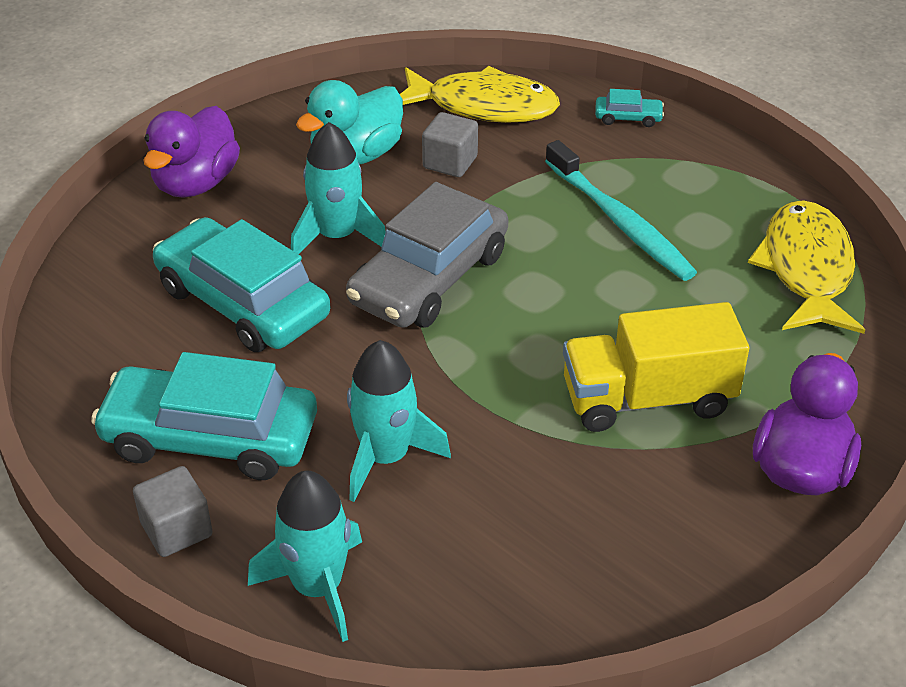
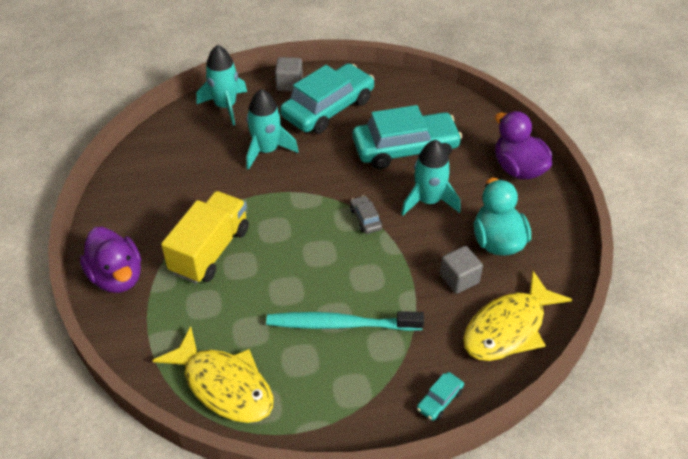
camera: 125 degrees right, 5 degrees up
(429, 278) = (365, 219): grey car -> grey car, size x0.41

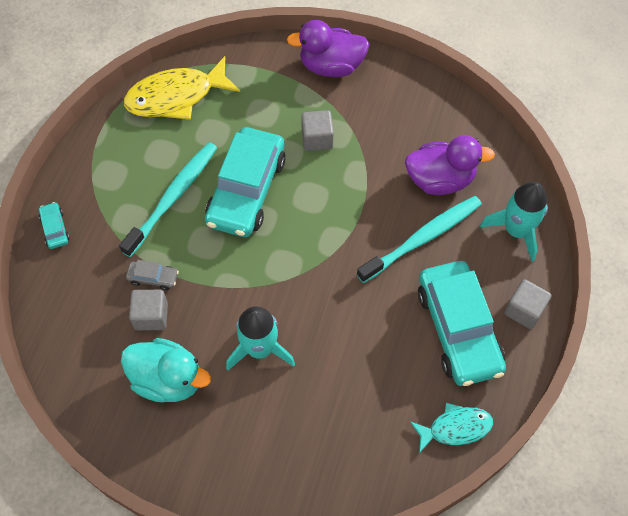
camera: 120 degrees right, 15 degrees up
(210, 251) = (317, 139): yellow truck -> grey cube
(267, 150) = (422, 238): turquoise rocket -> turquoise toothbrush
(365, 219) = (274, 278): grey car -> grey car (153, 278)
(399, 87) = (455, 428): none -> turquoise fish
(405, 149) = (347, 372): turquoise car -> turquoise car (246, 190)
(508, 328) = (74, 323): yellow fish -> none
(518, 169) = (246, 472): purple duck -> purple duck (440, 180)

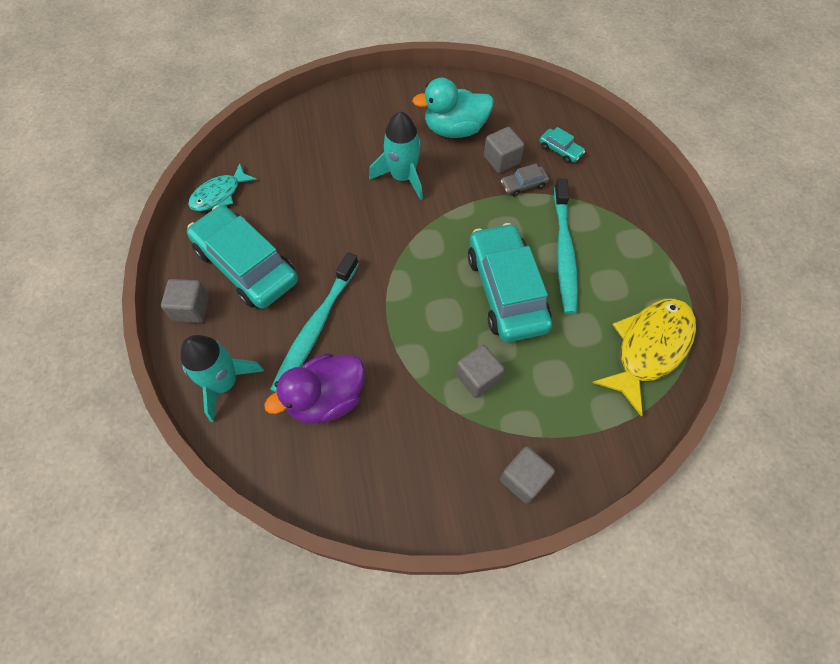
camera: 150 degrees right, 0 degrees up
(55, 229) = (632, 181): turquoise car -> turquoise car (560, 150)
(331, 66) = (523, 479): purple duck -> grey cube

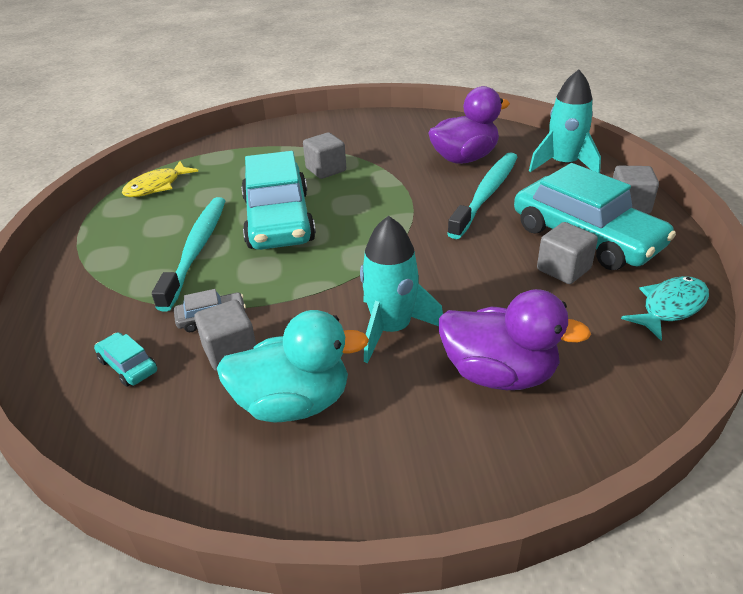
camera: 175 degrees left, 25 degrees down
(340, 147) = (499, 374): none -> purple duck
(523, 479) = (303, 130): grey cube -> grey cube (563, 269)
(649, 348) = (157, 186): yellow fish -> yellow fish, size x0.60

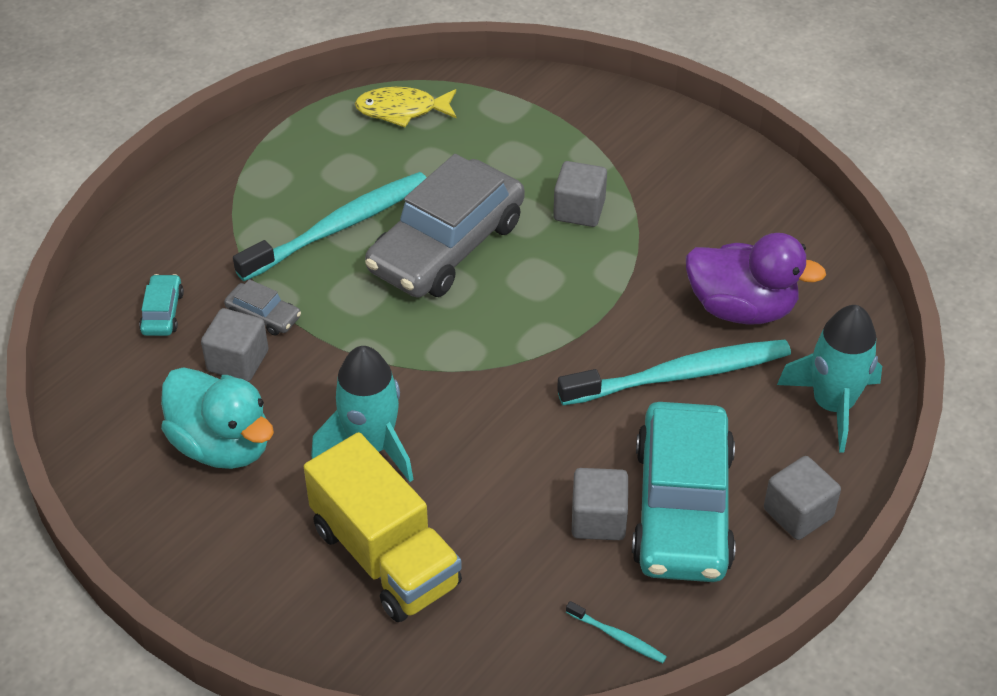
camera: 45 degrees right, 10 degrees up
(278, 220) = (446, 246): turquoise car -> grey car
(499, 374) = (385, 556): purple duck -> yellow truck
(670, 307) = (618, 637): turquoise fish -> turquoise toothbrush

